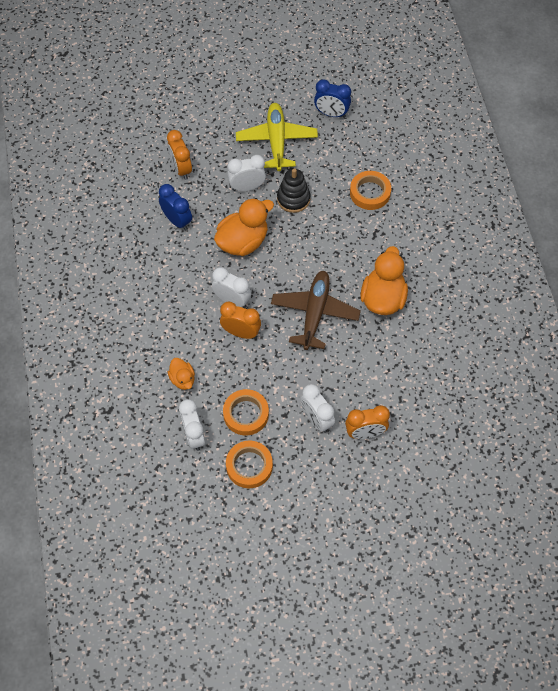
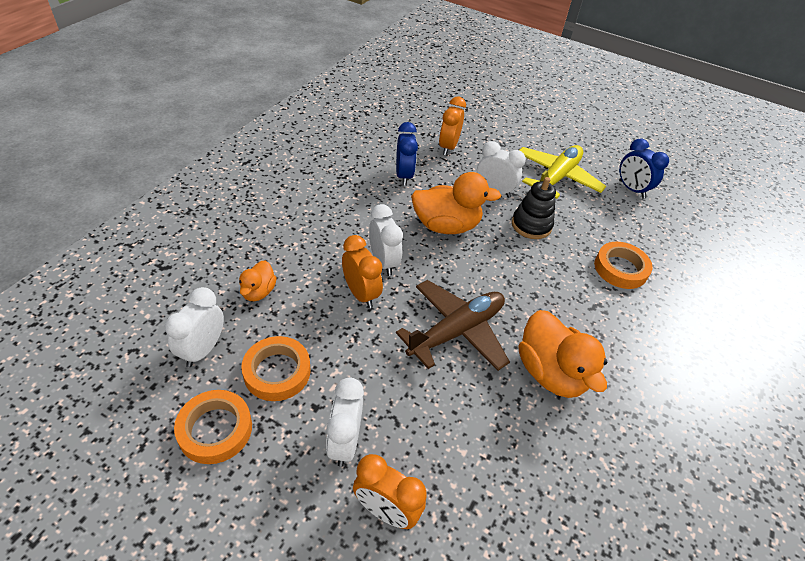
camera: 35 degrees right, 15 degrees down
(383, 298) = (550, 373): orange duck -> orange duck turned 105 degrees clockwise

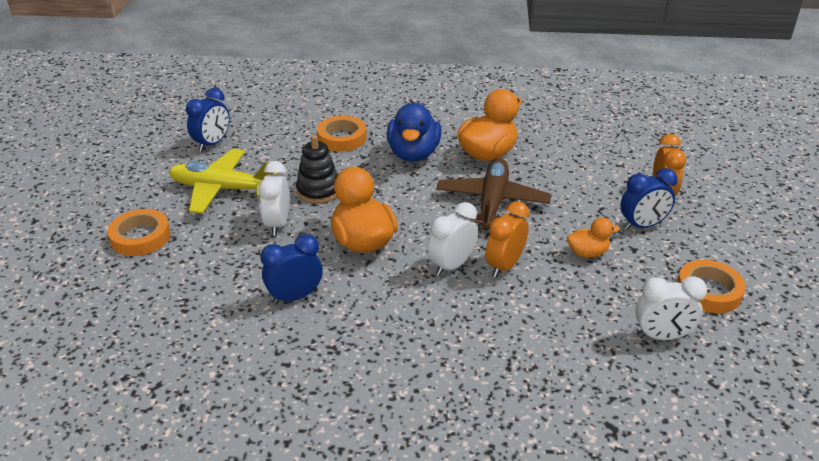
camera: 110 degrees left, 10 degrees down
(258, 292) = (568, 333): orange duck -> orange duck (587, 253)
(277, 372) = (630, 281): orange tape -> orange tape (140, 237)
(345, 442) = (642, 225): white clock -> blue clock
(448, 147) = (206, 279): orange clock -> none
(456, 331) = (492, 202): brown plane -> brown plane turned 75 degrees clockwise
(572, 309) = (413, 154): none -> blue duck

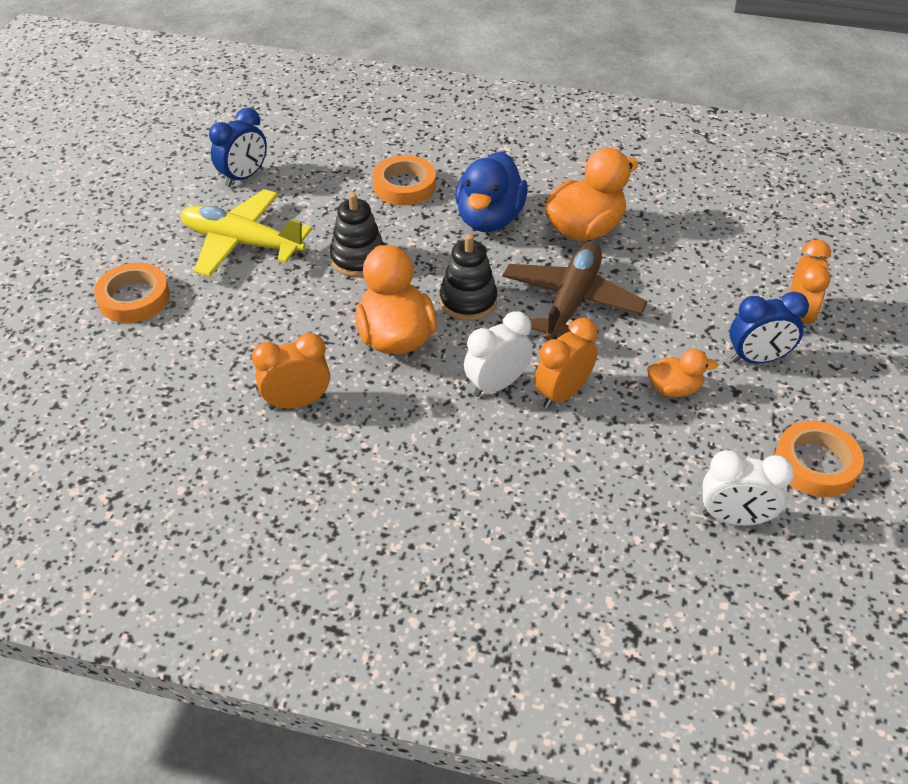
camera: 10 degrees right, 10 degrees up
(277, 224) = (298, 300): white clock -> none
(295, 297) = (297, 402): blue clock -> orange clock
(413, 210) = (468, 301): none -> black stacking toy

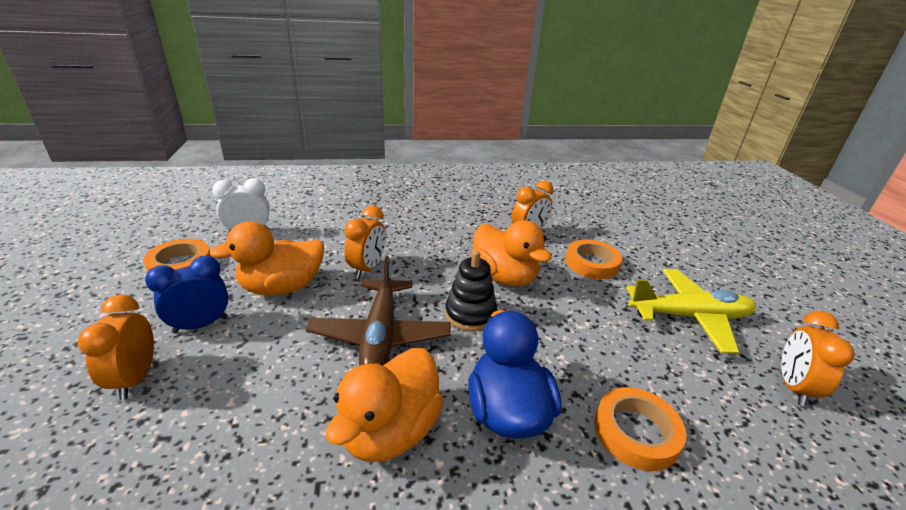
camera: 155 degrees right, 15 degrees down
(134, 298) = (692, 262): orange tape -> orange tape (591, 263)
(244, 177) = (793, 387): blue clock -> orange clock
(358, 259) = (588, 327): black stacking toy -> none
(497, 385) = (415, 264): white clock -> none
(674, 389) = (282, 287): orange duck -> orange duck, size x1.87

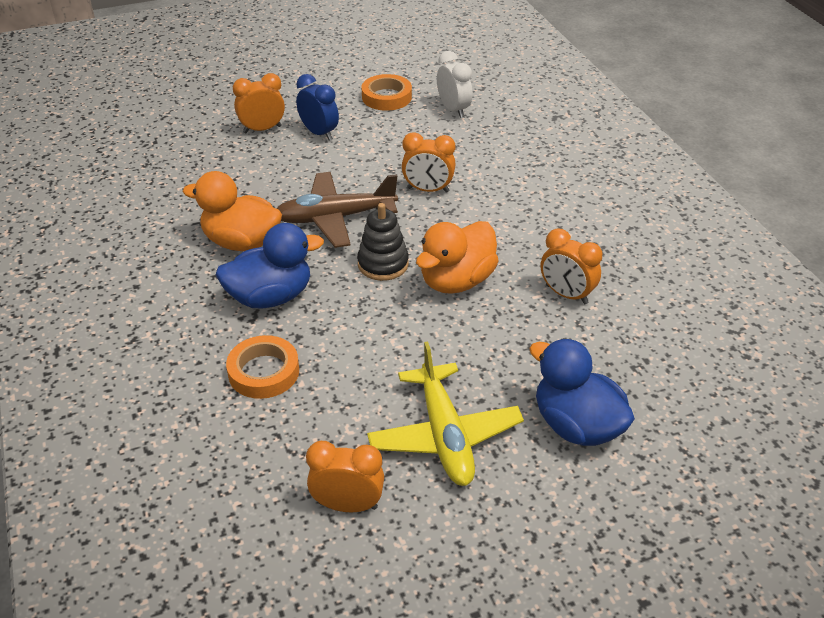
camera: 80 degrees right, 10 degrees up
(282, 287) = (378, 153): orange duck -> none
(591, 263) = (523, 353): orange tape -> none
(660, 257) = (576, 425): none -> blue duck

